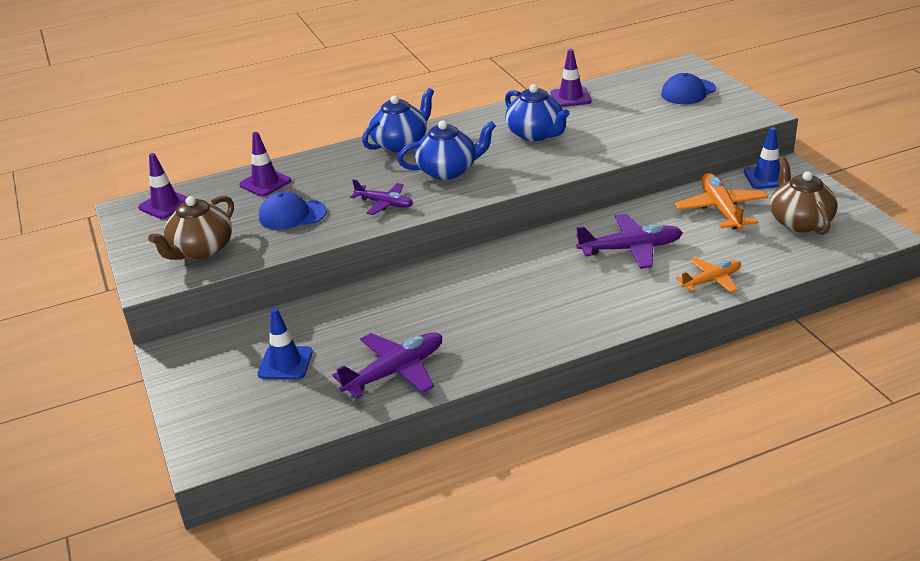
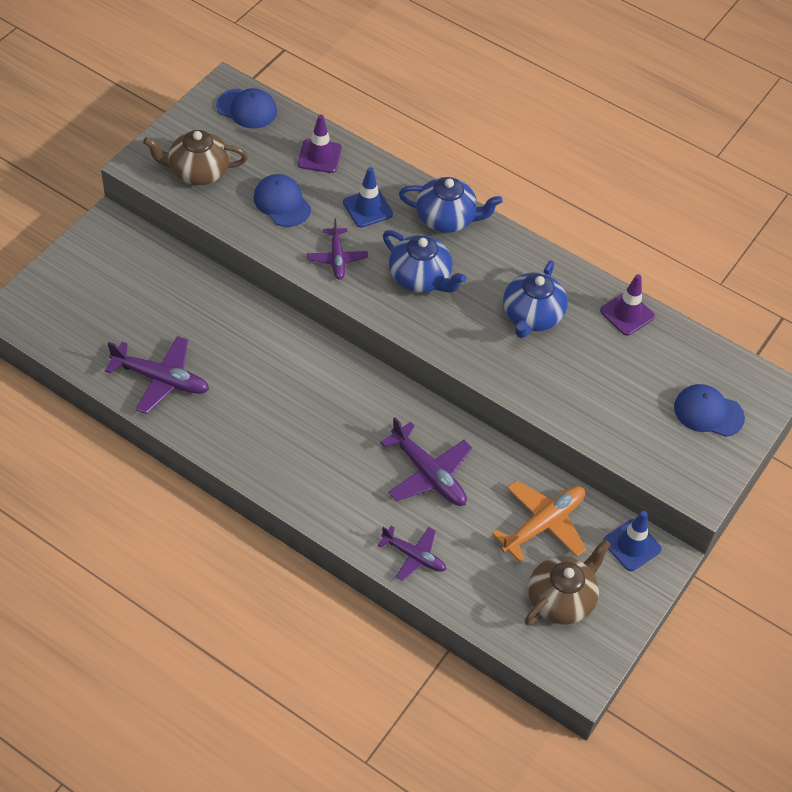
camera: 50 degrees right, 20 degrees up
(165, 205) = (247, 109): purple traffic cone -> blue cap
(285, 363) = (133, 303): blue traffic cone -> blue traffic cone (367, 208)
(711, 280) = (413, 556): orange plane -> purple plane

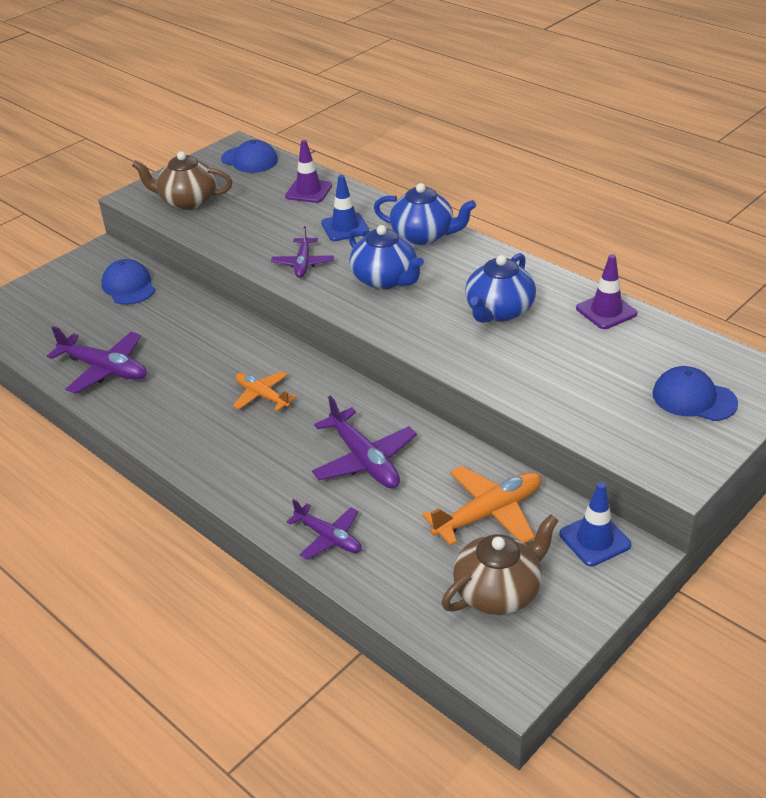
camera: 15 degrees right, 15 degrees down
(282, 203) = (261, 223): blue cap -> blue cap (128, 286)
(321, 406) = (262, 396): none -> orange plane

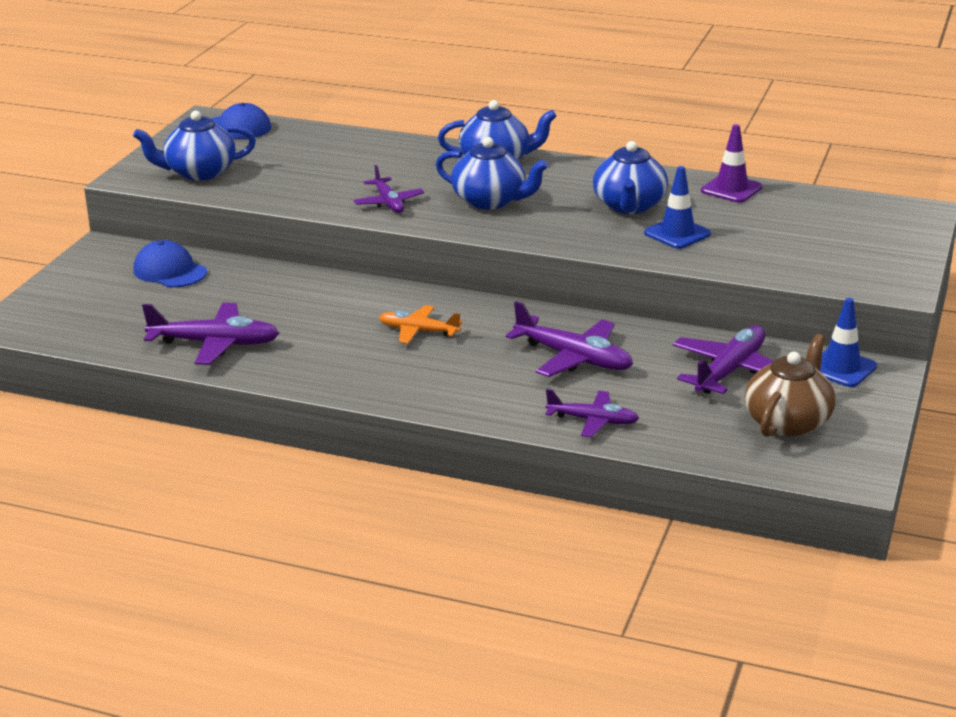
camera: 25 degrees left, 10 degrees down
(187, 201) = (199, 172): brown teapot -> blue teapot
(308, 191) = (333, 144): purple traffic cone -> none
(345, 227) = (405, 167): blue traffic cone -> blue traffic cone (677, 234)
(488, 514) = (730, 371): orange plane -> purple plane
(693, 398) = (865, 236): blue cap -> none

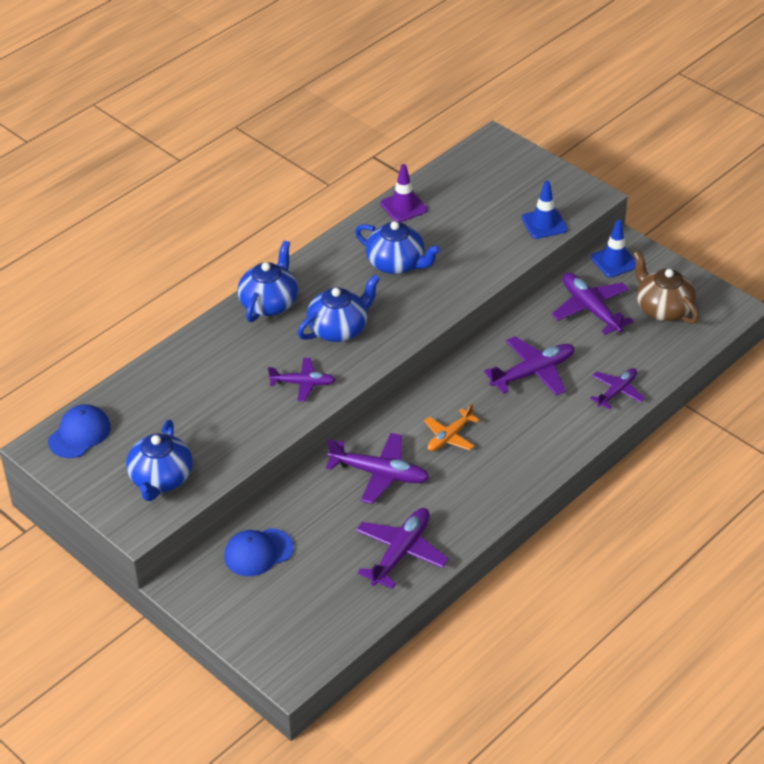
camera: 65 degrees left, 15 degrees up
(328, 305) = (379, 474): none -> purple plane
(677, 234) = (455, 258): blue traffic cone -> blue traffic cone (544, 224)

